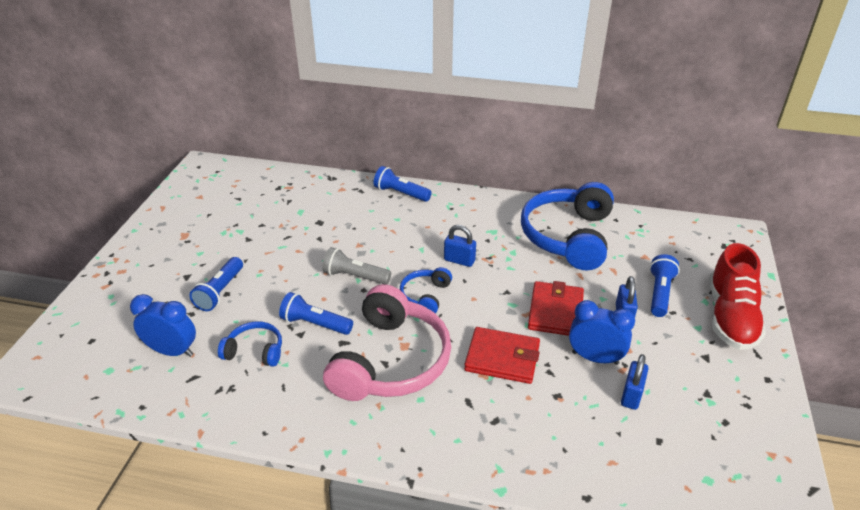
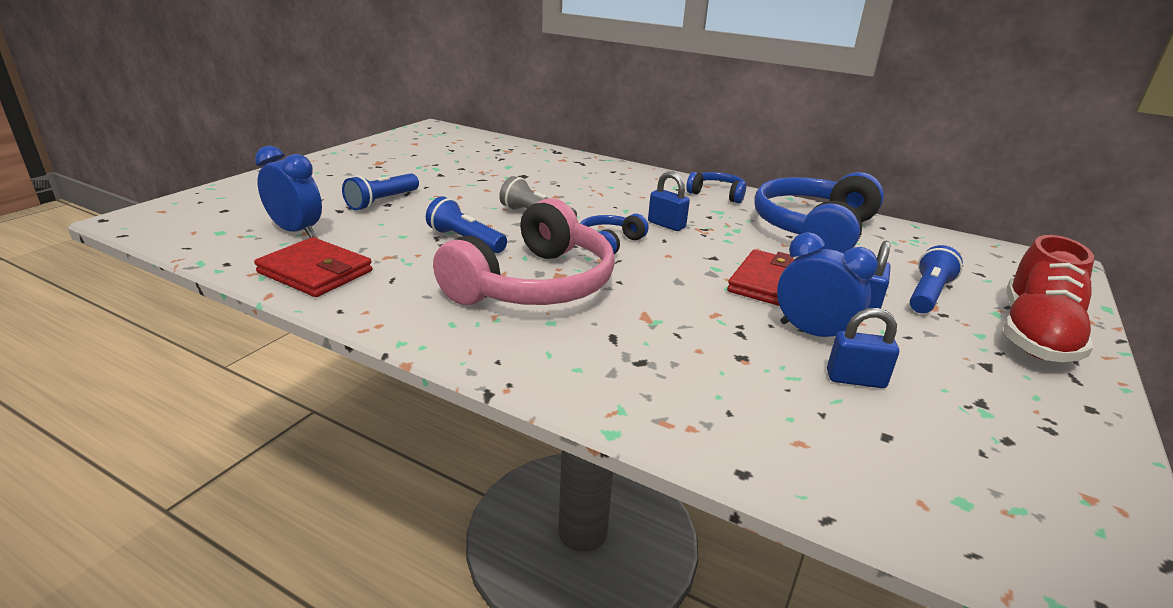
camera: 15 degrees right, 10 degrees down
(255, 351) = (383, 247): blue headphones -> blue headphones (717, 194)
(400, 193) = (625, 171): blue flashlight -> none
(502, 358) = (680, 309): red wallet -> red wallet (315, 272)
(631, 395) = (855, 379): blue padlock -> blue padlock turned 60 degrees clockwise

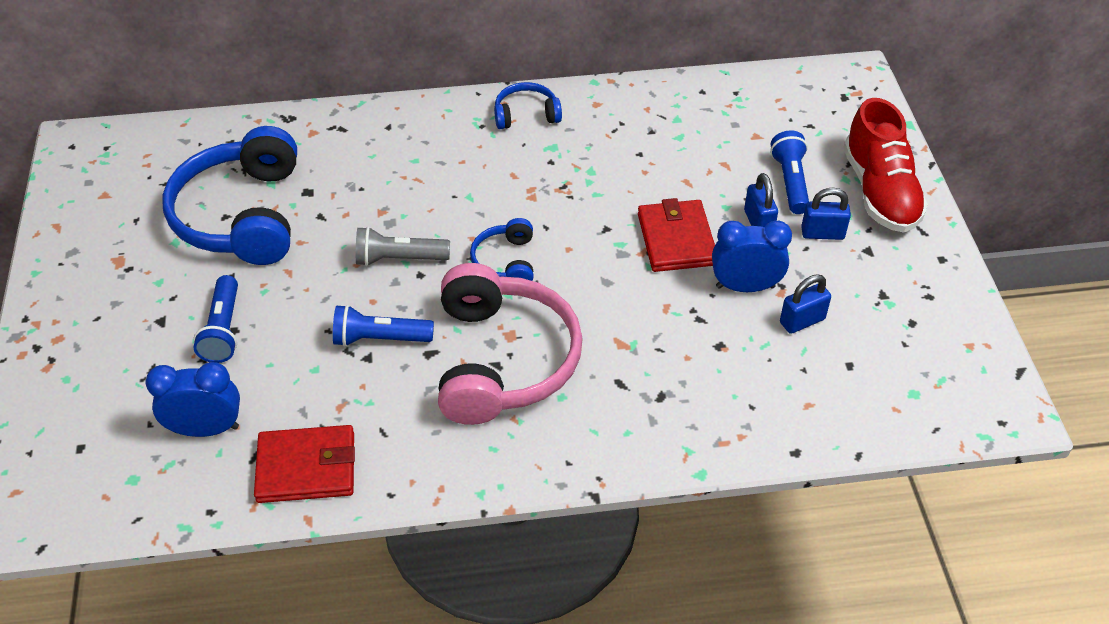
camera: 35 degrees left, 20 degrees up
(666, 225) = (527, 200): blue padlock -> blue padlock (822, 233)
(814, 230) = (652, 131): blue headphones -> blue headphones (242, 215)

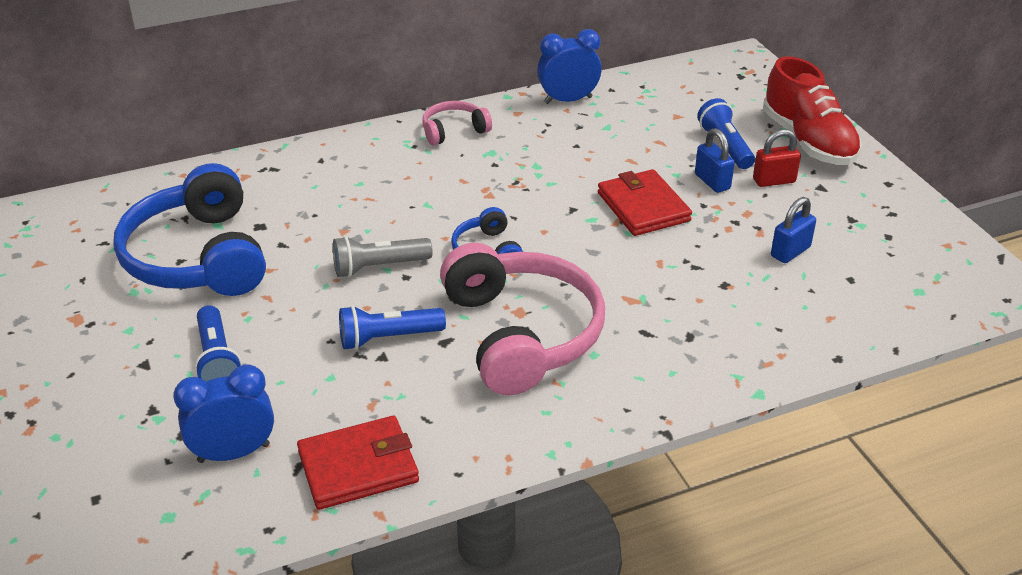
camera: 15 degrees left, 10 degrees down
(526, 115) = (454, 131): blue headphones -> pink headphones
(745, 287) = (725, 234): blue clock -> blue clock (568, 100)
(822, 233) = (774, 181): blue padlock -> red padlock

